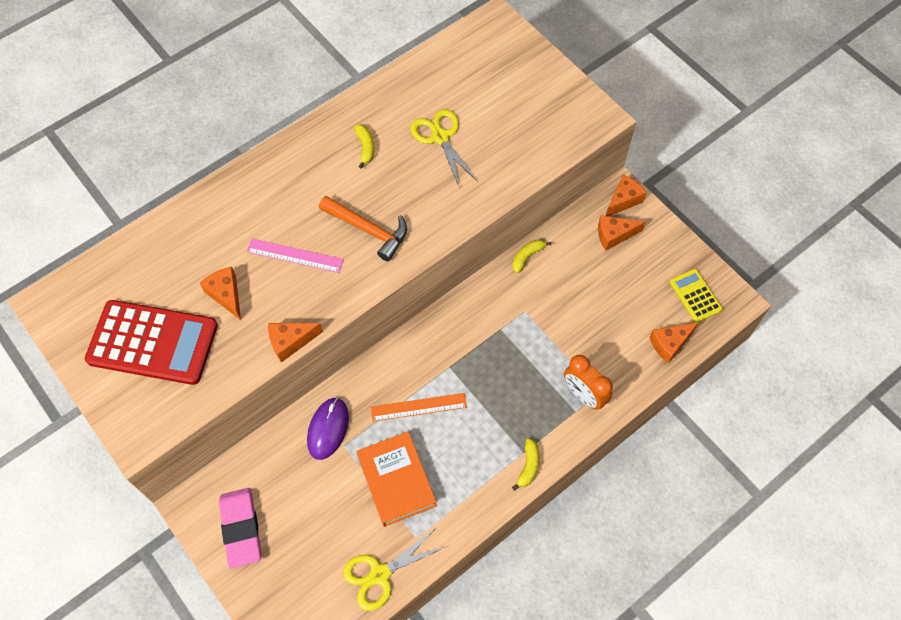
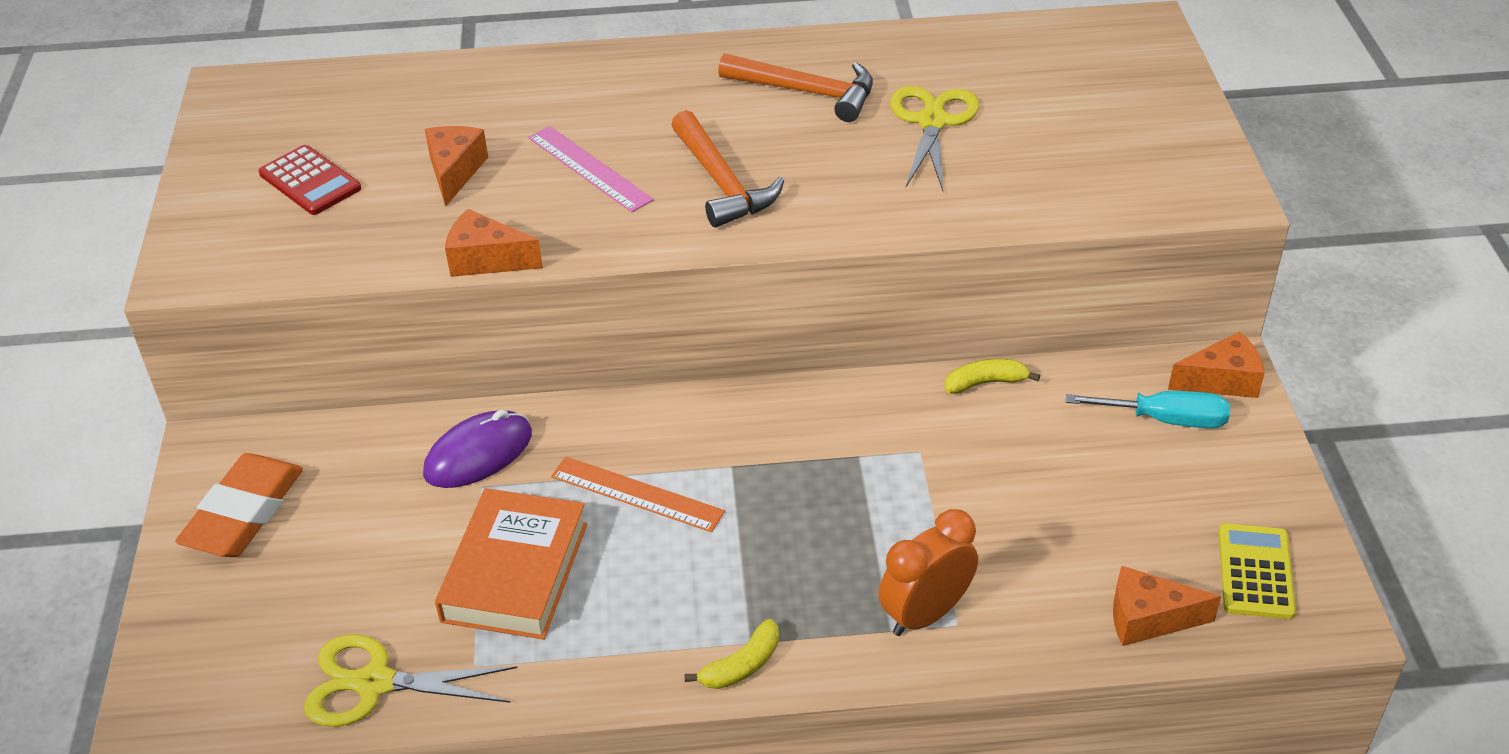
camera: 35 degrees right, 20 degrees down
(152, 343) = (310, 181): red calculator -> red calculator, size x0.50
(241, 528) = (244, 512): pink eraser -> orange eraser
(365, 148) = (806, 92): yellow banana -> orange hammer
(583, 395) = (925, 614): orange clock -> orange clock turned 60 degrees clockwise
(614, 235) = (1165, 420): orange cheese -> turquoise screwdriver

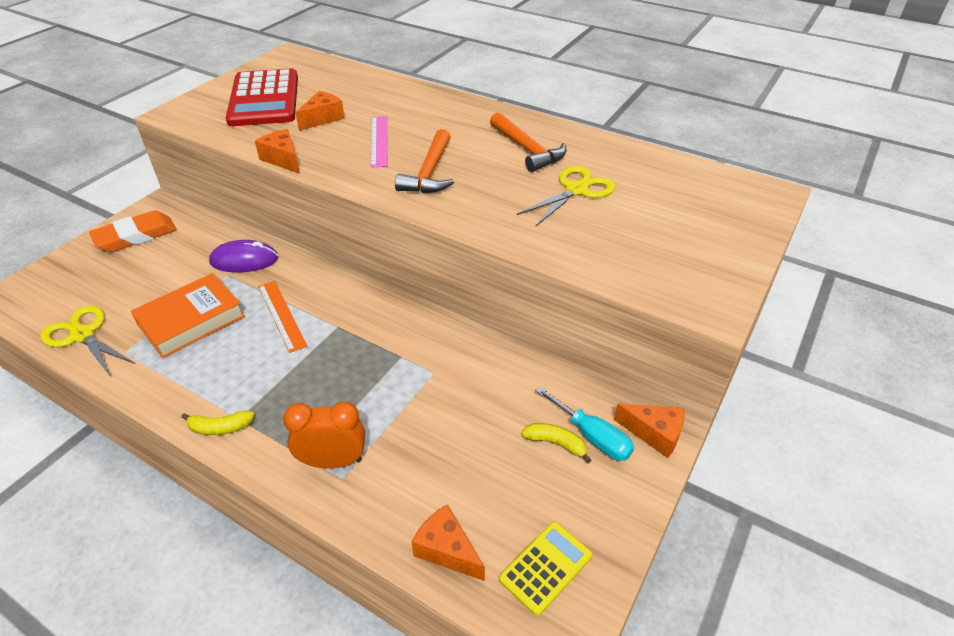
camera: 35 degrees right, 0 degrees up
(310, 181) = (264, 99): red calculator -> red calculator, size x1.98
(986, 383) = (510, 356): yellow banana -> yellow banana (556, 443)

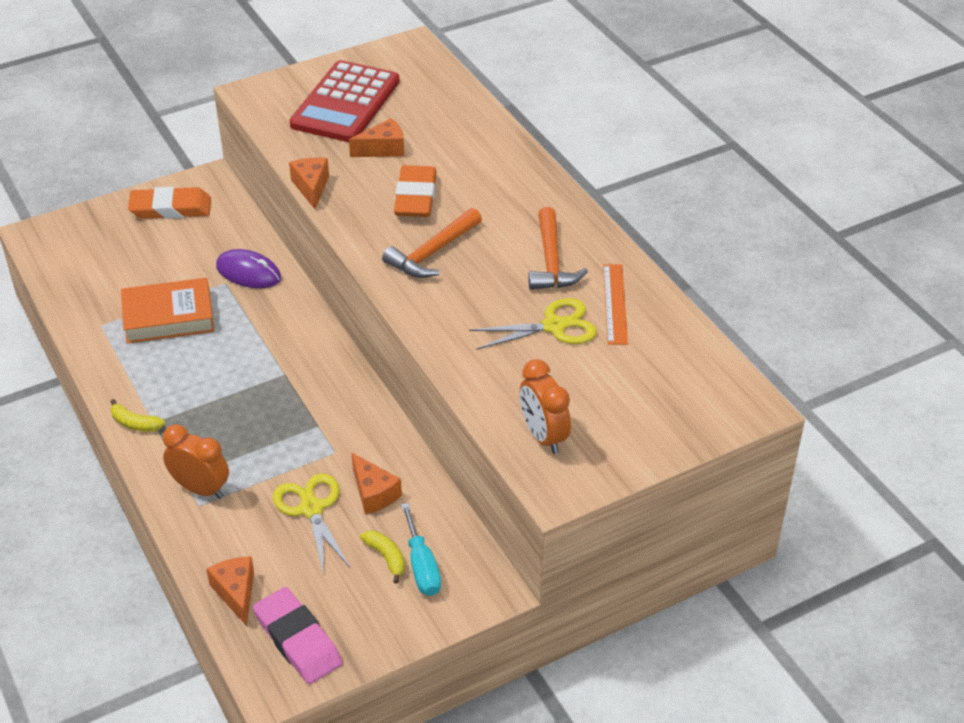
camera: 30 degrees right, 0 degrees up
(82, 335) = (77, 295): yellow scissors -> yellow scissors (311, 509)
(281, 315) = (245, 343): orange ruler -> orange ruler (615, 304)
(379, 141) = (415, 197): pink ruler -> orange eraser
(545, 567) = (298, 640): yellow calculator -> pink eraser
(654, 434) = (477, 589): orange cheese -> orange cheese (373, 493)
(656, 270) = (543, 436): none -> orange clock

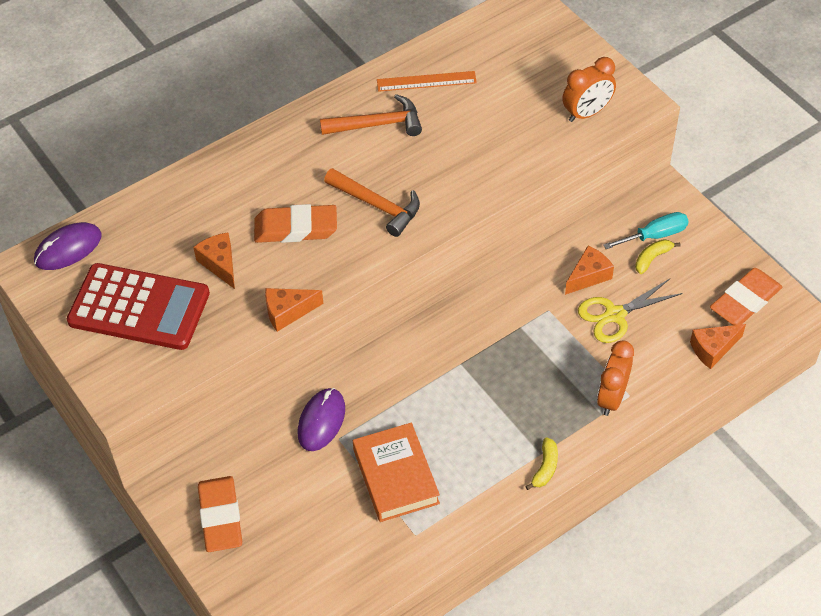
camera: 95 degrees left, 10 degrees up
(298, 640) = (745, 301): pink eraser -> orange eraser
(426, 66) = (68, 249): none -> purple mouse
(554, 326) = (460, 116): yellow scissors -> none

